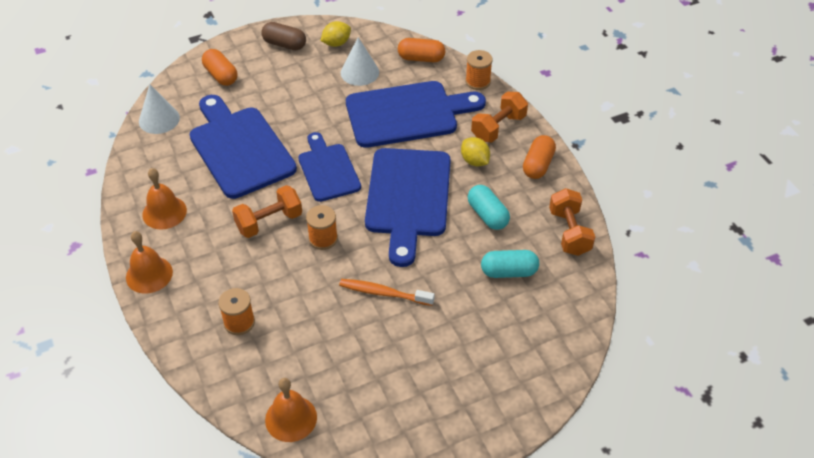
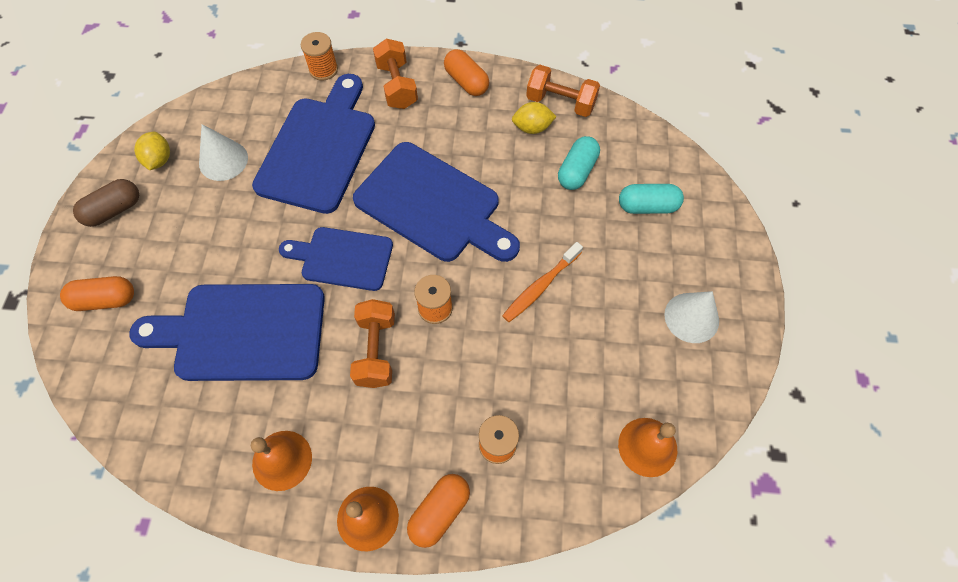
camera: 60 degrees left, 15 degrees up
(159, 119) = (121, 403): white cone -> white cone (691, 317)
(421, 58) = (250, 98): orange capsule -> orange capsule (439, 512)
(474, 161) = (425, 126): yellow lemon -> yellow lemon (532, 128)
(487, 215) = (500, 152): turquoise capsule -> turquoise capsule (647, 206)

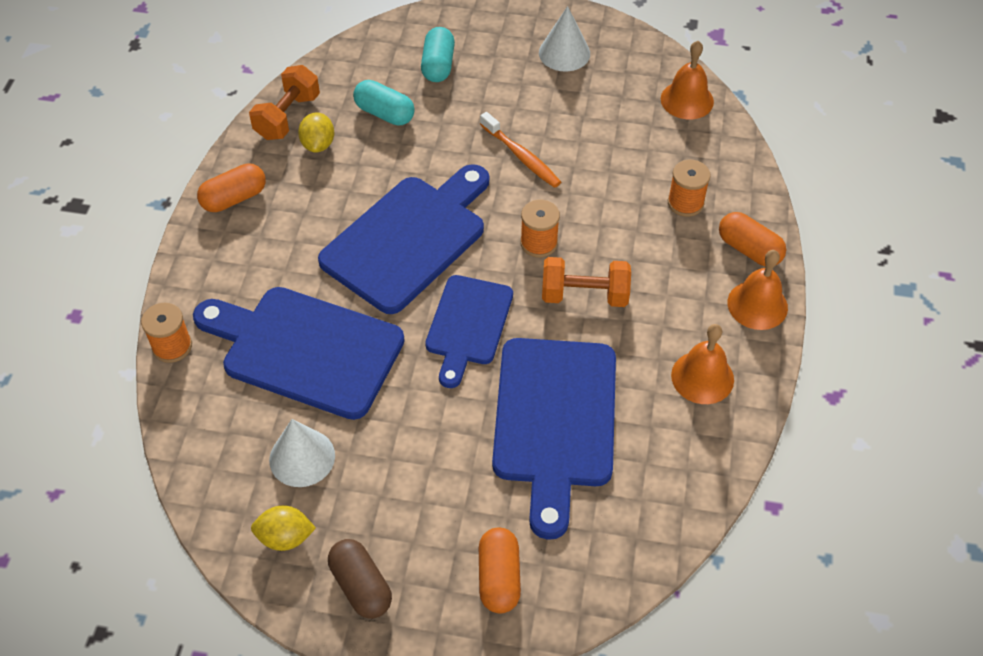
camera: 85 degrees left, 10 degrees down
(397, 86) = (222, 267): orange dumbbell -> none

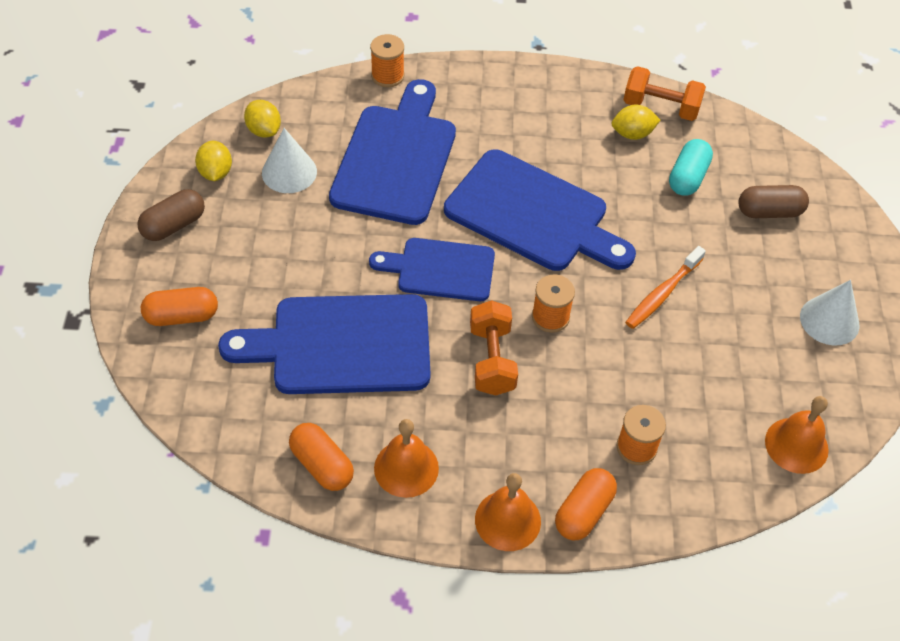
camera: 80 degrees right, 0 degrees up
(227, 481) = (264, 130): none -> yellow lemon
(234, 198) = (552, 87): orange capsule -> orange capsule (322, 465)
(438, 65) = (769, 212): turquoise capsule -> brown capsule

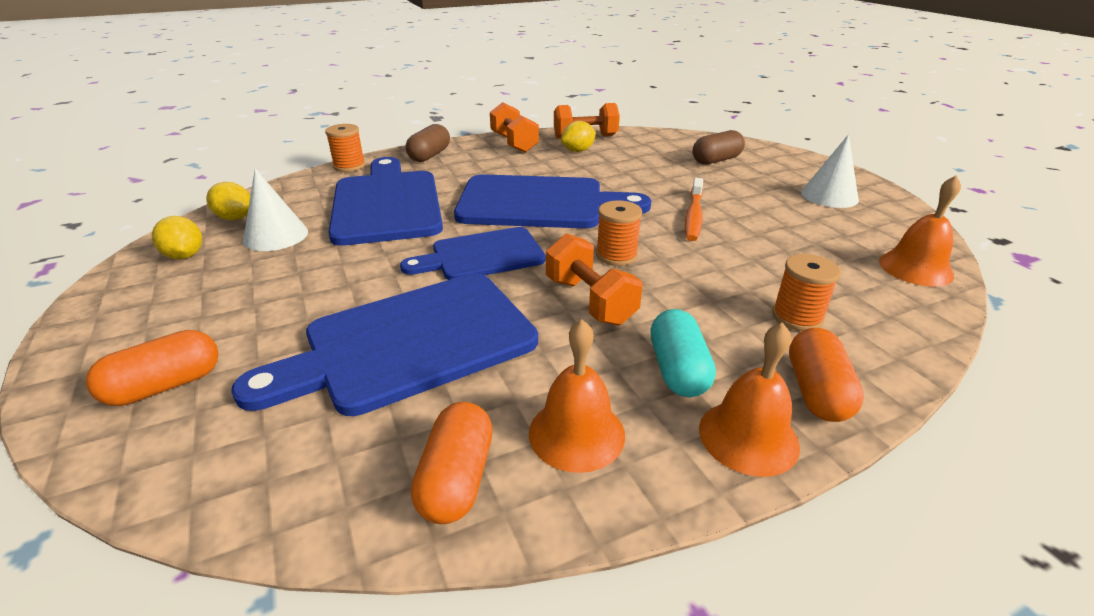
camera: 25 degrees left, 20 degrees down
(173, 225) = (136, 307): brown capsule -> brown capsule (429, 155)
(322, 465) = (457, 478): orange capsule -> orange capsule turned 75 degrees clockwise
(574, 91) = (514, 143): none -> orange dumbbell
(688, 177) = (640, 159): turquoise capsule -> turquoise capsule (678, 370)

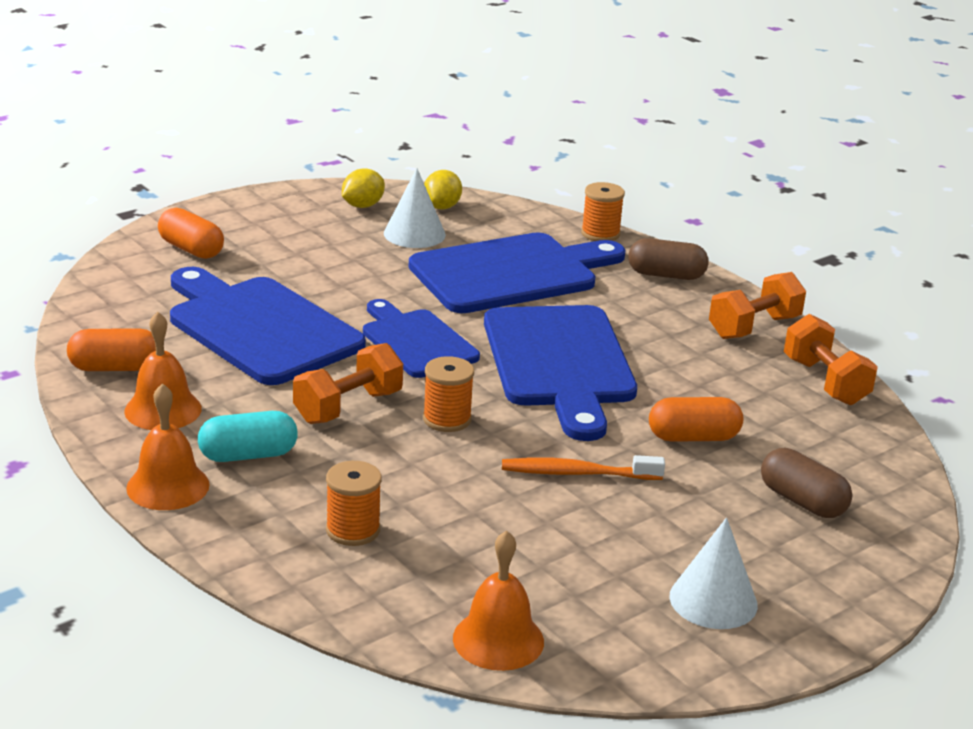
camera: 75 degrees right, 5 degrees down
(578, 151) = (759, 379): yellow lemon -> none
(816, 391) = (230, 527): orange capsule -> orange capsule (693, 437)

